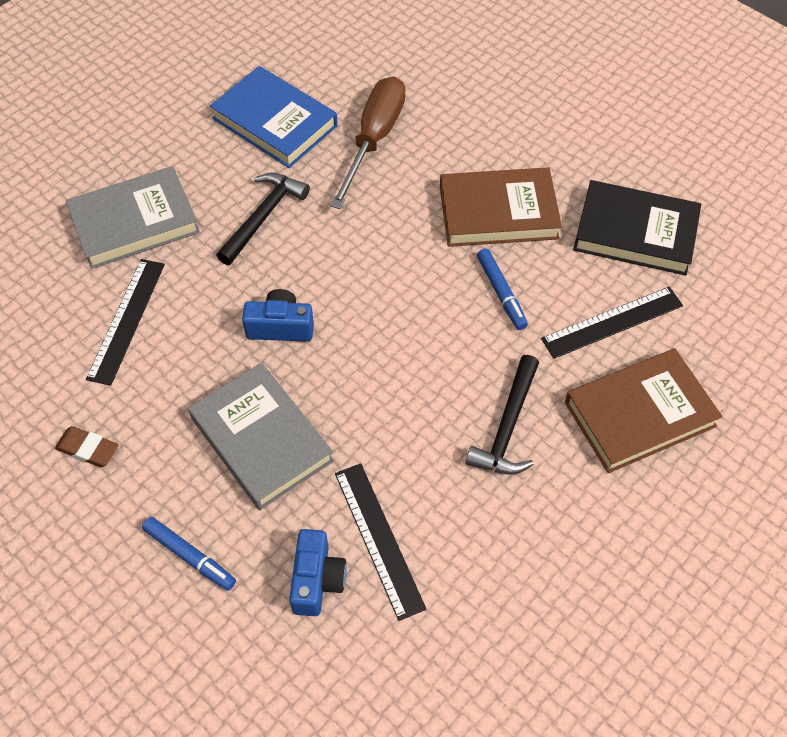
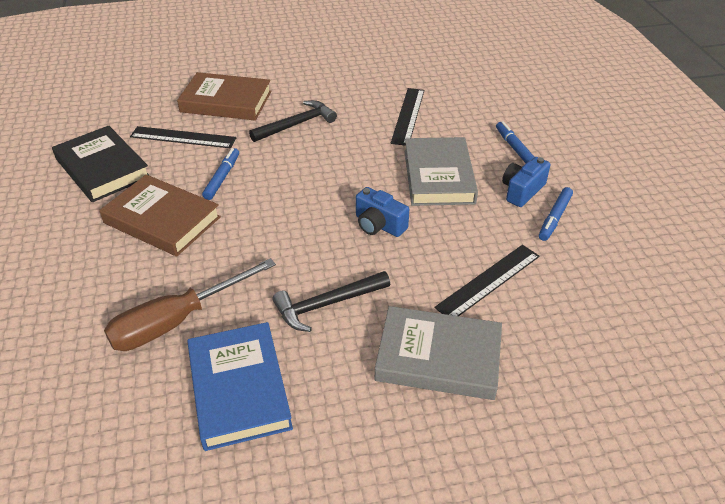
camera: 145 degrees left, 15 degrees down
(88, 449) = (554, 218): brown eraser -> blue marker
(317, 580) = (452, 116): blue camera -> blue camera (522, 191)

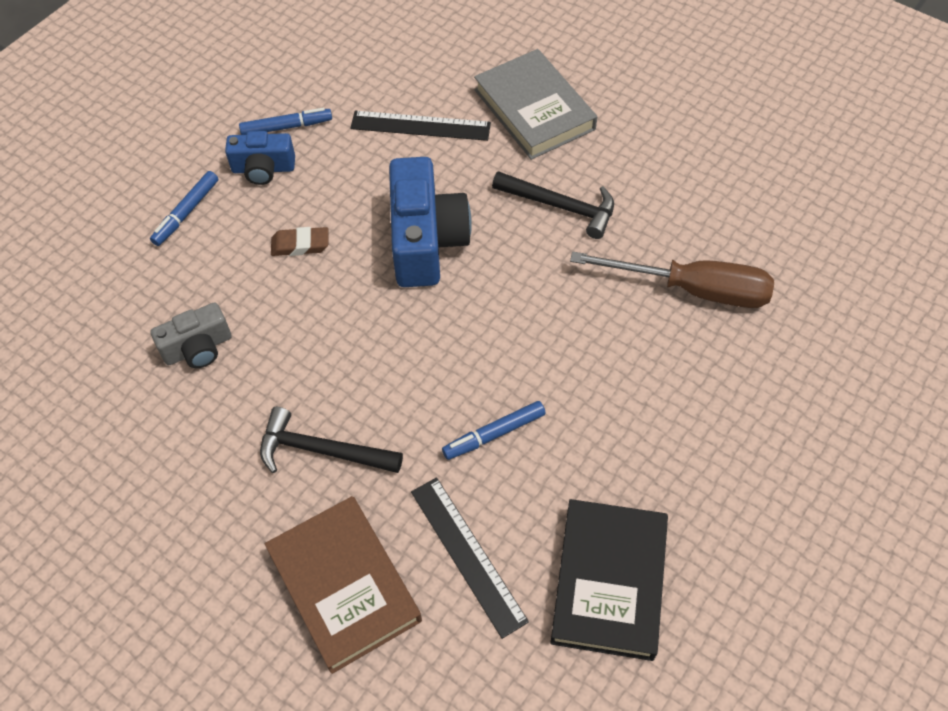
camera: 130 degrees left, 15 degrees up
(162, 220) = (610, 424): brown book -> none
(239, 389) = (693, 196): blue book -> none
(379, 225) = (426, 241): blue camera -> blue camera, size x1.76
(408, 116) = (198, 348): black ruler -> grey camera
(438, 176) = (300, 245): grey book -> brown eraser

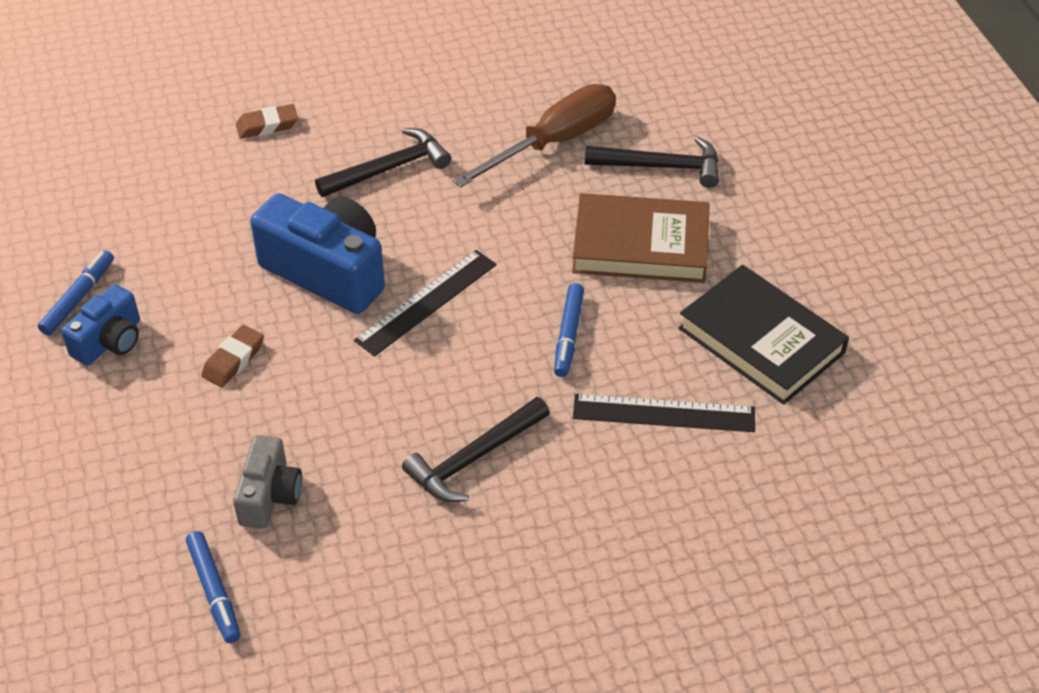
camera: 55 degrees left, 10 degrees down
(186, 213) = (94, 427): blue marker -> blue marker (214, 591)
(344, 586) = (620, 511): brown book -> brown book (640, 245)
(420, 125) = (194, 206): black ruler -> black ruler (426, 302)
(534, 109) = (267, 125): grey book -> brown eraser
(740, 381) = (661, 167): none -> black hammer

